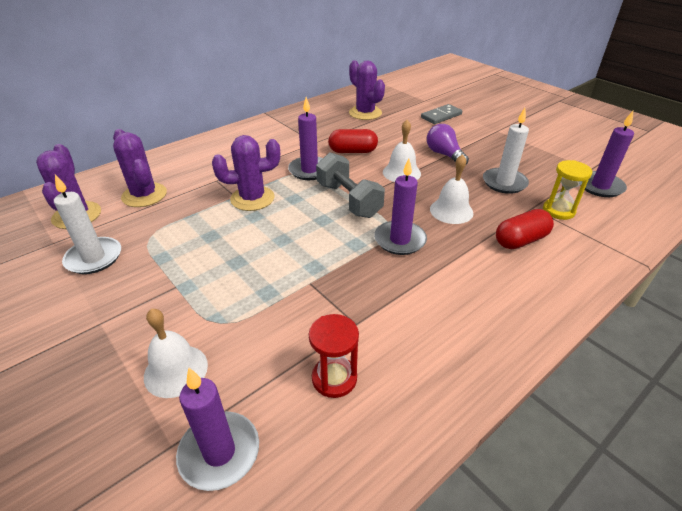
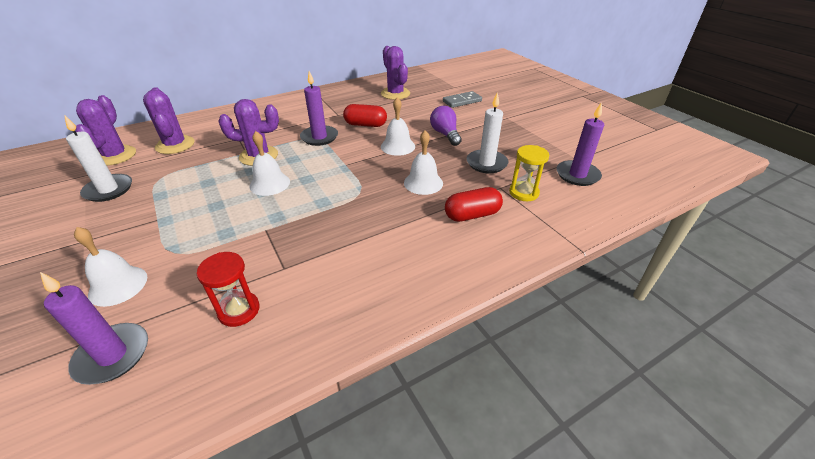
camera: 10 degrees right, 0 degrees up
(284, 230) = (269, 184): none -> white bell
(348, 200) = (338, 165): grey dumbbell -> none
(400, 240) = (362, 203): purple candle -> none

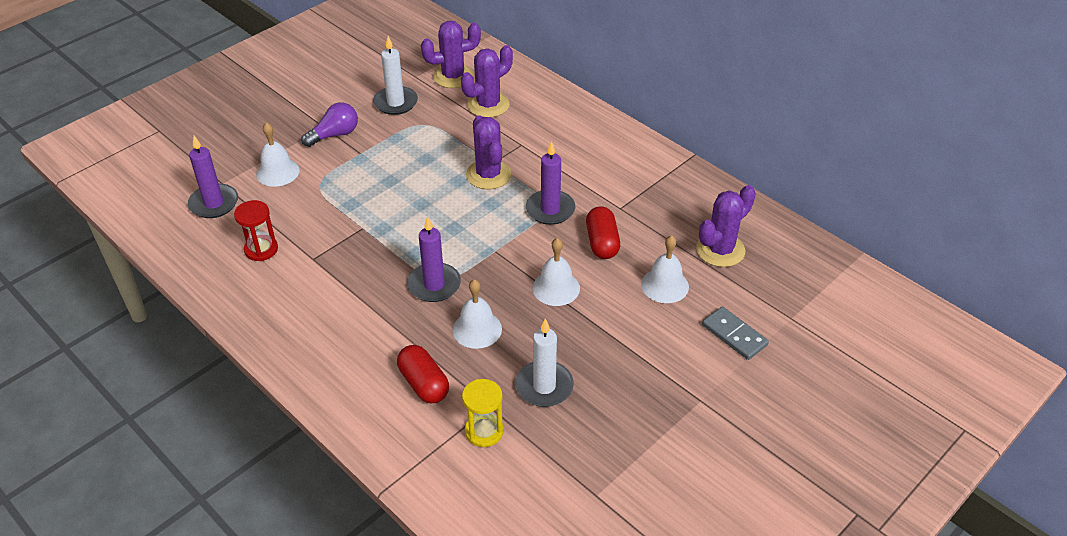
camera: 75 degrees right, 5 degrees up
(269, 184) = (437, 203): white bell -> white bell (665, 285)
(445, 134) = (609, 331): purple light bulb -> purple light bulb (335, 135)
(577, 175) = (547, 493): purple candle -> purple candle (434, 285)

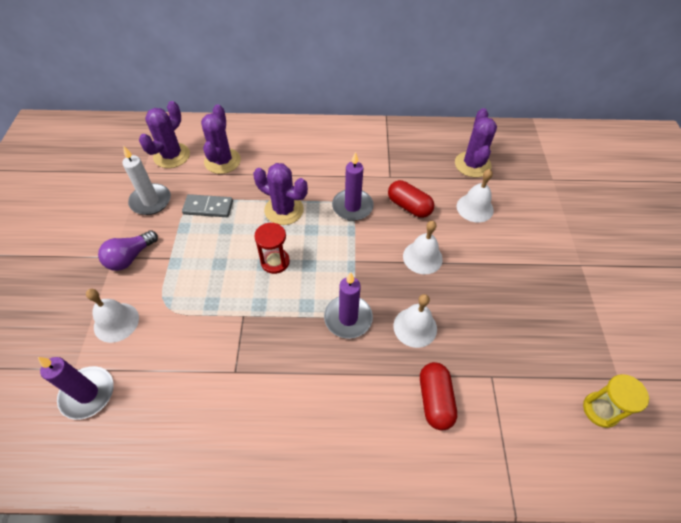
camera: 45 degrees left, 10 degrees up
(261, 249) = (182, 400): red hourglass -> red hourglass (275, 262)
(335, 135) = (130, 257): purple light bulb -> purple light bulb turned 150 degrees counterclockwise
(423, 384) = (435, 400): red capsule -> red capsule turned 75 degrees clockwise
(484, 431) = (512, 398): yellow hourglass -> yellow hourglass (600, 410)
(544, 386) = (502, 331): white candle -> none
(734, 335) = (544, 211): grey domino -> grey domino (208, 207)

